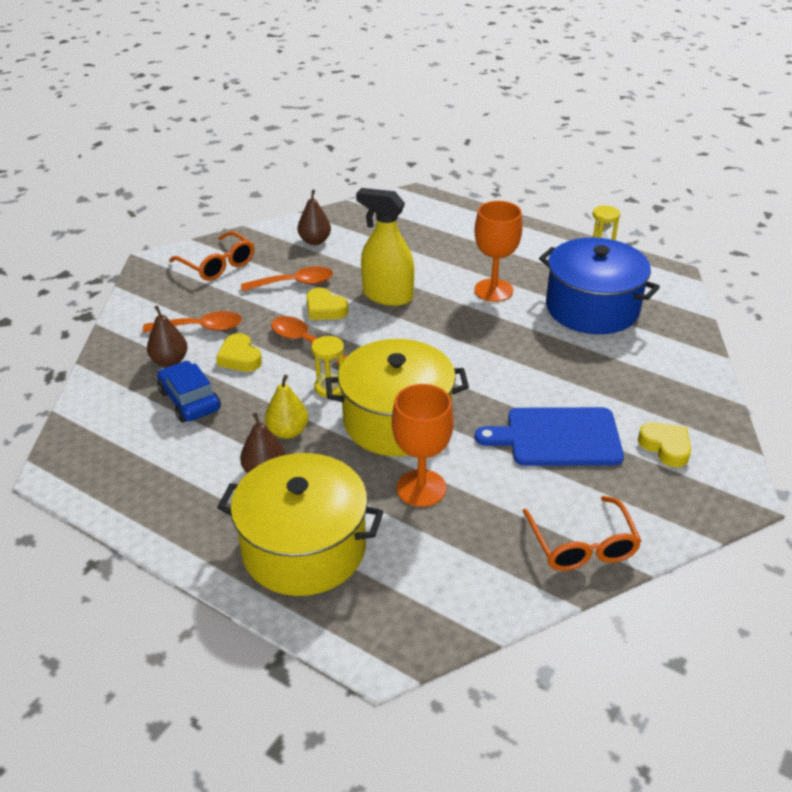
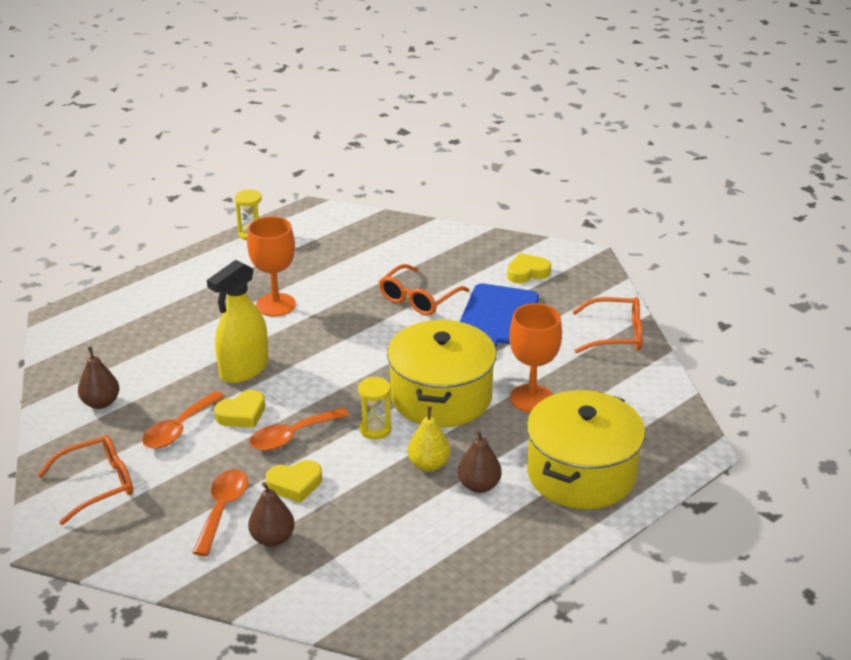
camera: 75 degrees left, 5 degrees down
(189, 400) = (350, 528): blue car -> none
(295, 283) = (179, 429): orange spoon -> orange spoon turned 150 degrees counterclockwise
(558, 374) = (418, 299): none -> orange glasses
(592, 308) = (336, 260): blue pot -> none

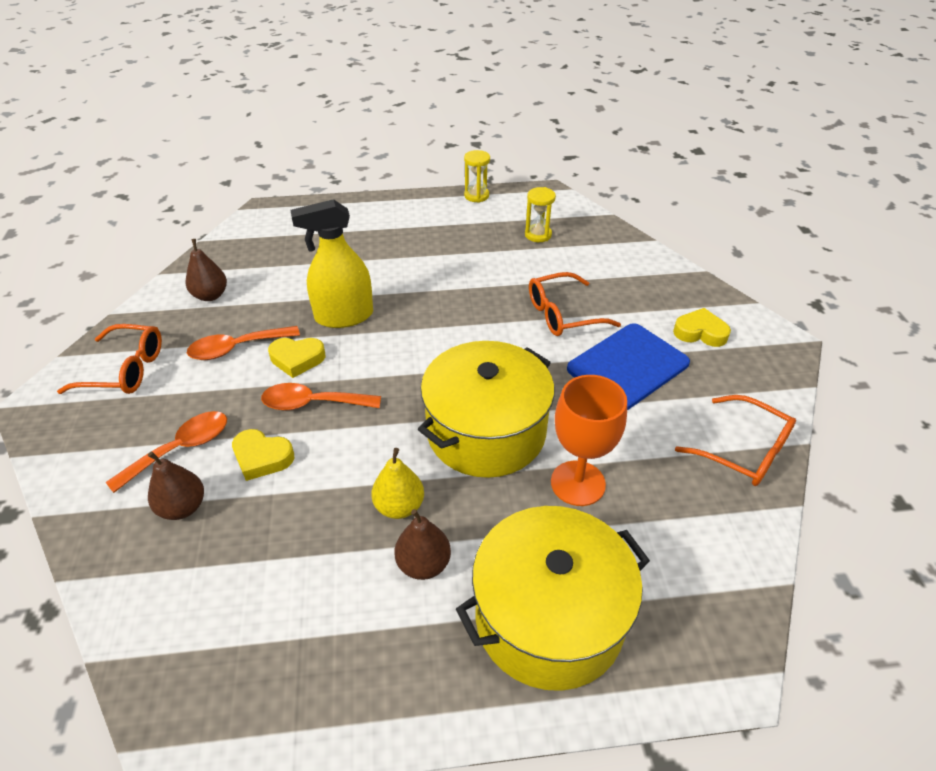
camera: 35 degrees right, 10 degrees up
(276, 305) = (431, 267): orange goblet -> none
(375, 429) = (390, 436): yellow hourglass -> yellow hourglass (538, 235)

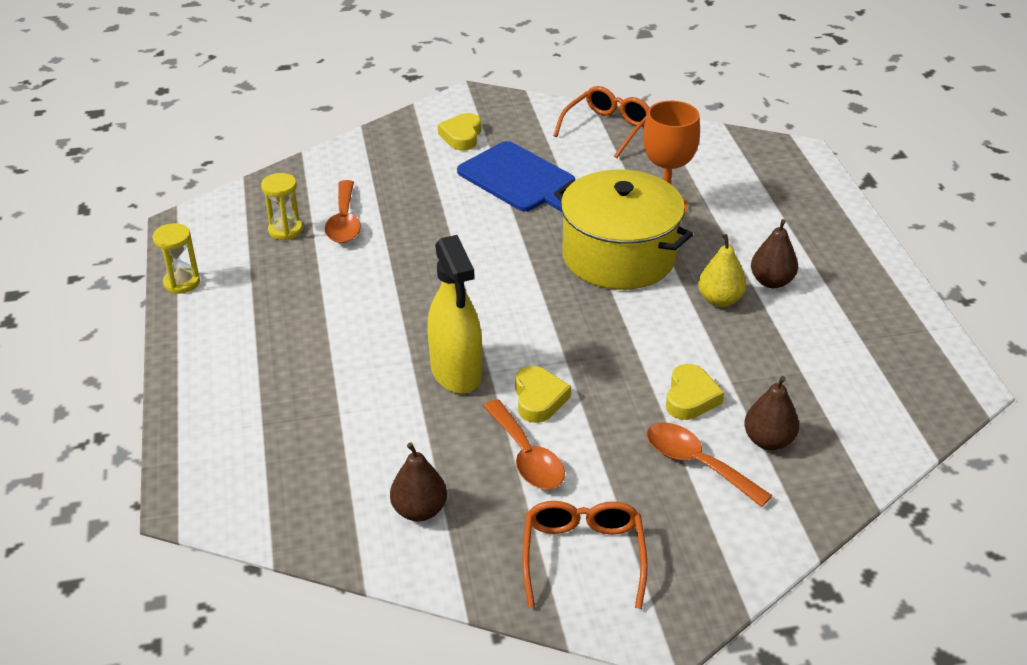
camera: 95 degrees left, 5 degrees down
(312, 403) = (607, 374): orange spoon -> orange spoon (344, 221)
(549, 617) = (792, 220): yellow pot -> none
(563, 314) = (440, 213): orange glasses -> none

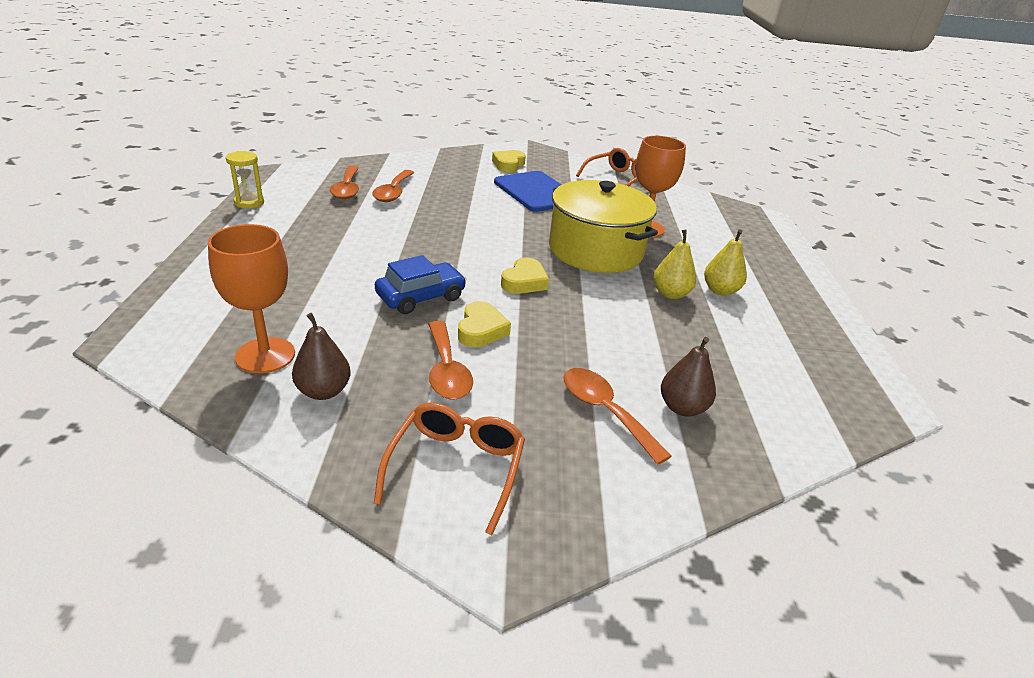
camera: 10 degrees right, 5 degrees down
(285, 230) = (347, 189): yellow hourglass -> orange spoon
(337, 485) = (265, 355): none -> orange goblet
(456, 372) = (421, 297): yellow spray bottle -> blue car
(690, 397) = (619, 357): yellow heart -> yellow heart (524, 281)
(771, 281) = (720, 290): brown pear -> yellow pear

